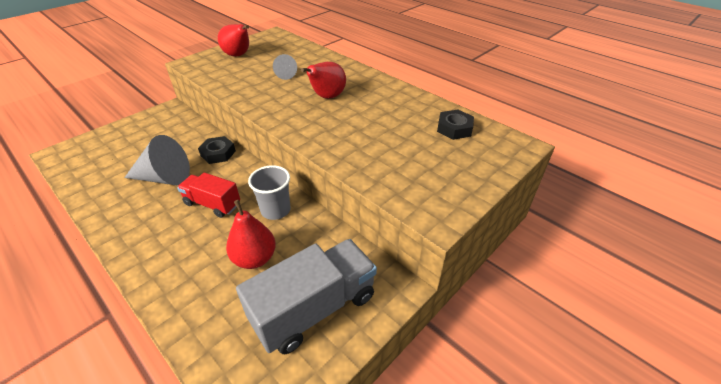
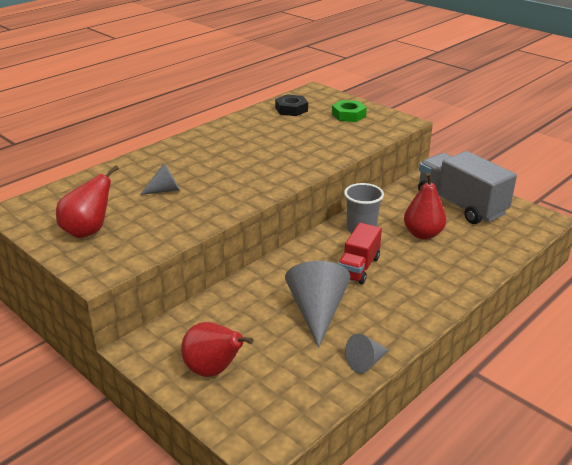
camera: 90 degrees left, 10 degrees down
(92, 200) = (365, 362): none -> grey cone
(218, 153) = (266, 278): black nut -> none
(327, 97) = (228, 163): red pear -> red pear (213, 370)
(448, 169) = (348, 115): none -> green nut

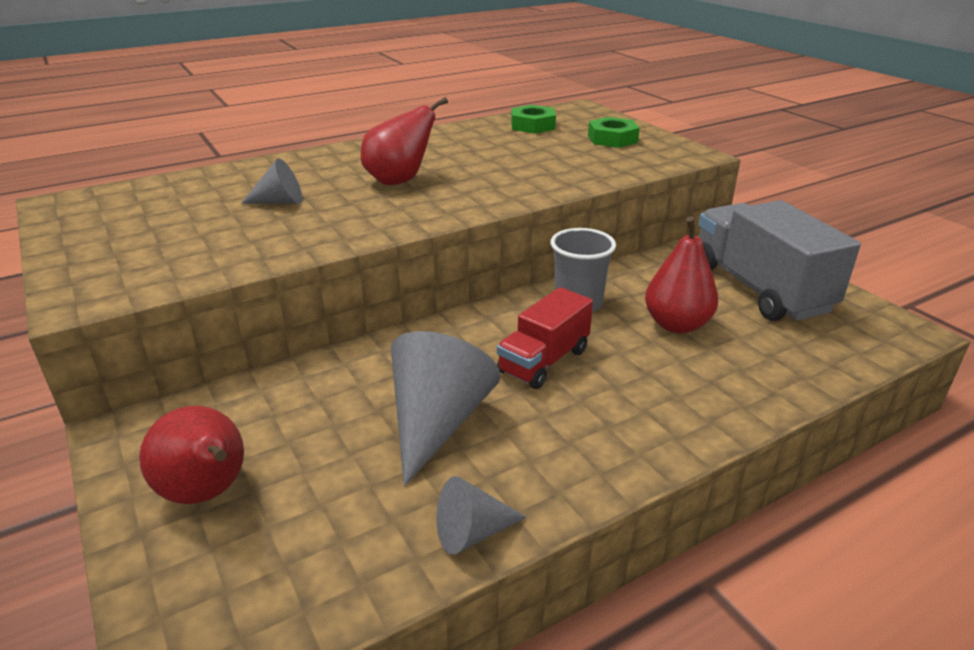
camera: 15 degrees right, 0 degrees up
(88, 231) = (127, 241): red pear -> red pear (399, 181)
(291, 109) = (532, 125): black nut -> green nut

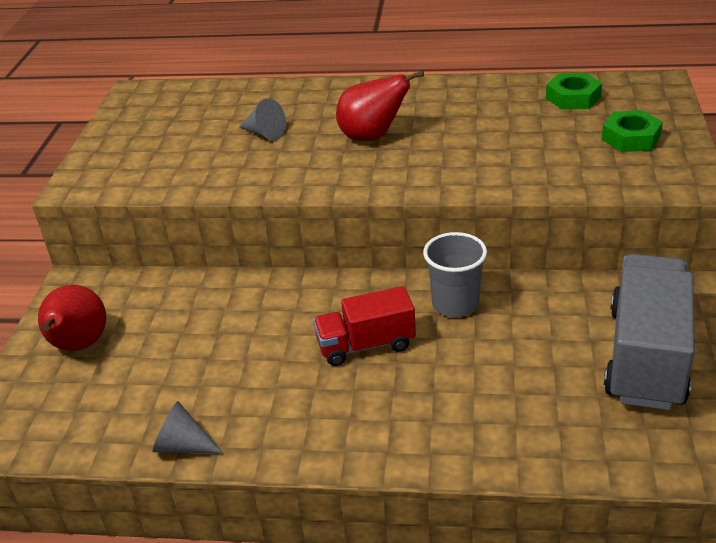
camera: 40 degrees right, 5 degrees up
(437, 422) = (242, 360): grey cone -> none
(676, 325) = (514, 359): red pear -> none

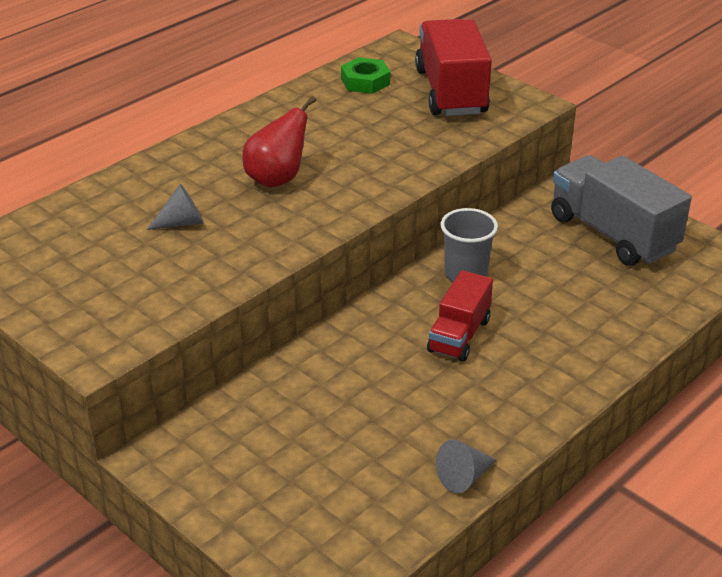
camera: 55 degrees left, 0 degrees up
(79, 346) = (257, 488): red pear -> none
(631, 138) = (451, 92): green nut -> red truck

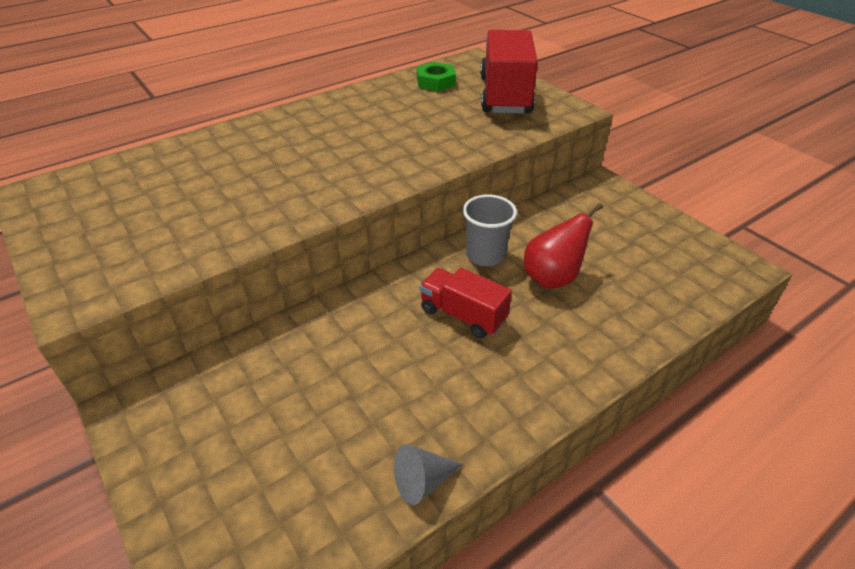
camera: 10 degrees right, 5 degrees up
(182, 223) = (228, 182): grey cone -> none
(277, 179) = (328, 152): red pear -> red pear (552, 278)
(459, 335) = (463, 315): red truck -> red truck turned 90 degrees clockwise
(612, 234) = (629, 232): grey truck -> none

